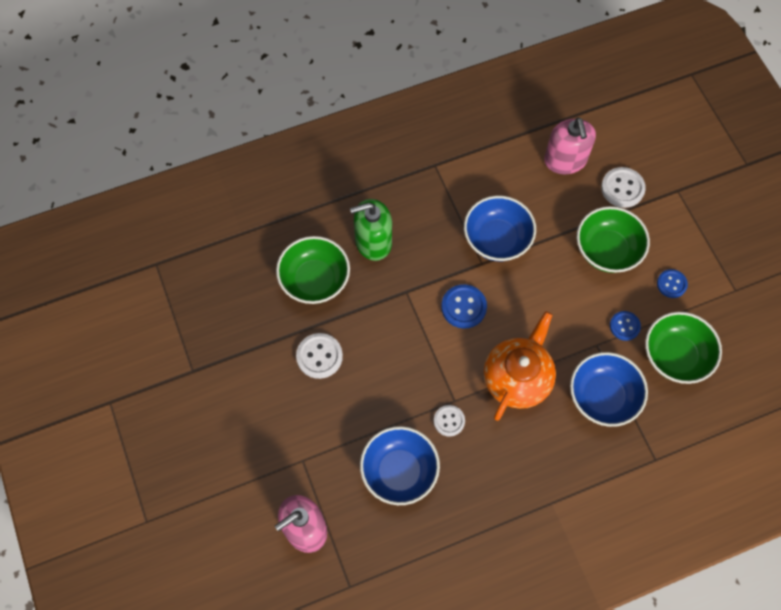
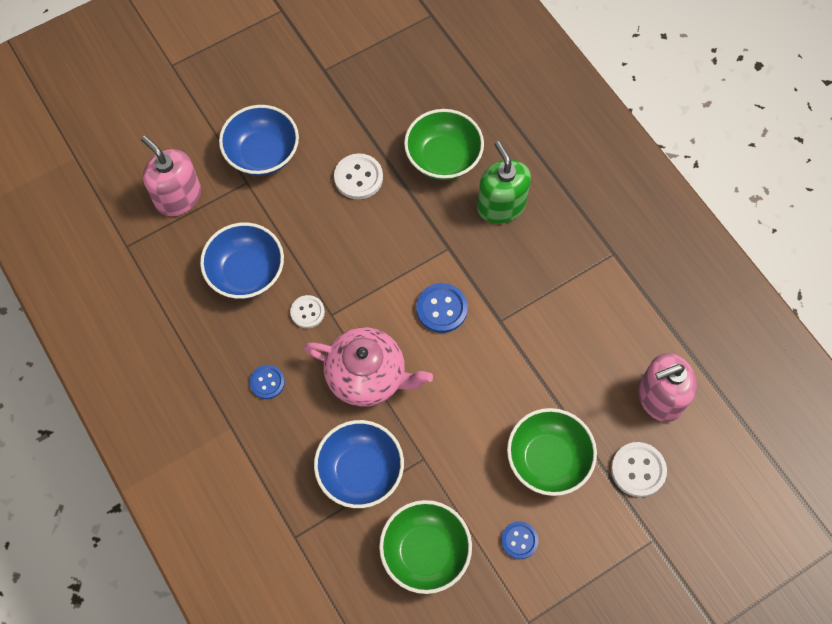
camera: 80 degrees right, 0 degrees up
(497, 239) = (533, 333): blue bowl -> blue bowl (262, 154)
(517, 378) = (367, 376): orange teapot -> pink teapot
(624, 326) = (452, 488): blue button -> blue button (267, 382)

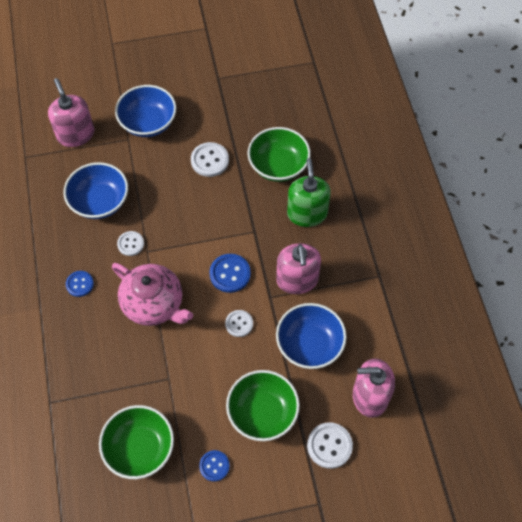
camera: 20 degrees right, 5 degrees down
(360, 471) = (118, 371): blue bowl -> blue bowl (309, 344)
(477, 365) = (239, 324): none -> white button
(522, 290) = (297, 280): none -> pink soap dispenser

